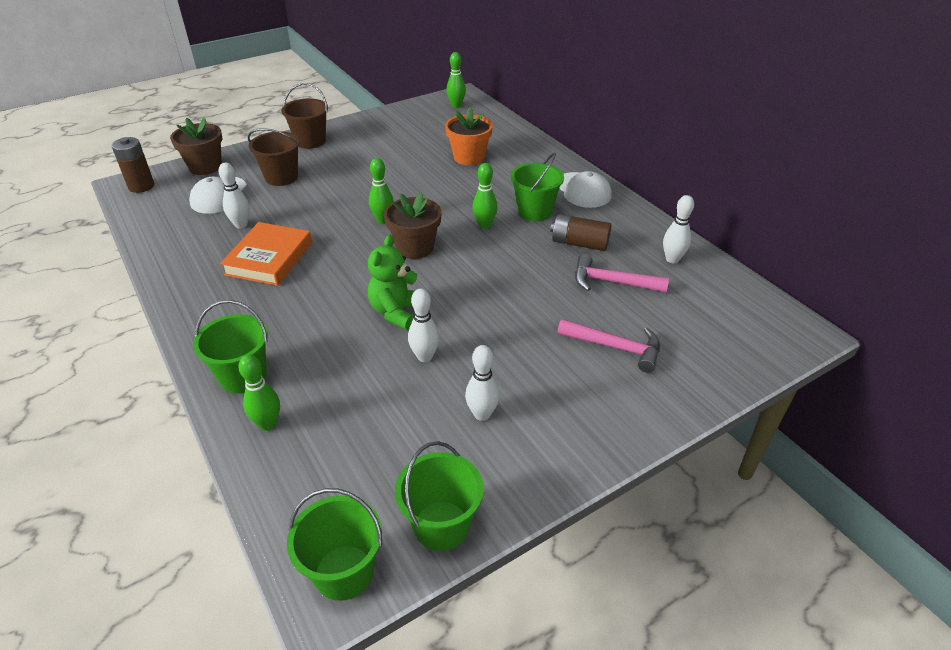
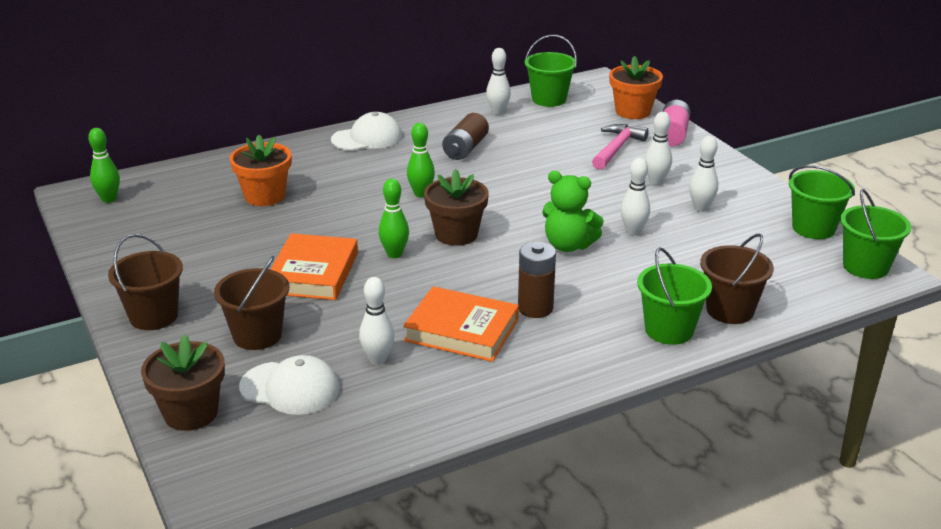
camera: 85 degrees left, 10 degrees down
(141, 186) = (229, 476): brown battery -> brown battery (535, 308)
(268, 424) = (730, 310): green bowling pin -> brown bucket
(357, 188) = (313, 273): none -> orange book
(534, 211) = (401, 165): green bucket -> green bucket (549, 99)
(539, 378) = (656, 182): none -> white bowling pin
(612, 282) = (528, 140): pink hammer -> none
(672, 398) = (672, 134): none -> pink battery
(725, 363) = (633, 111): none -> orange flower pot

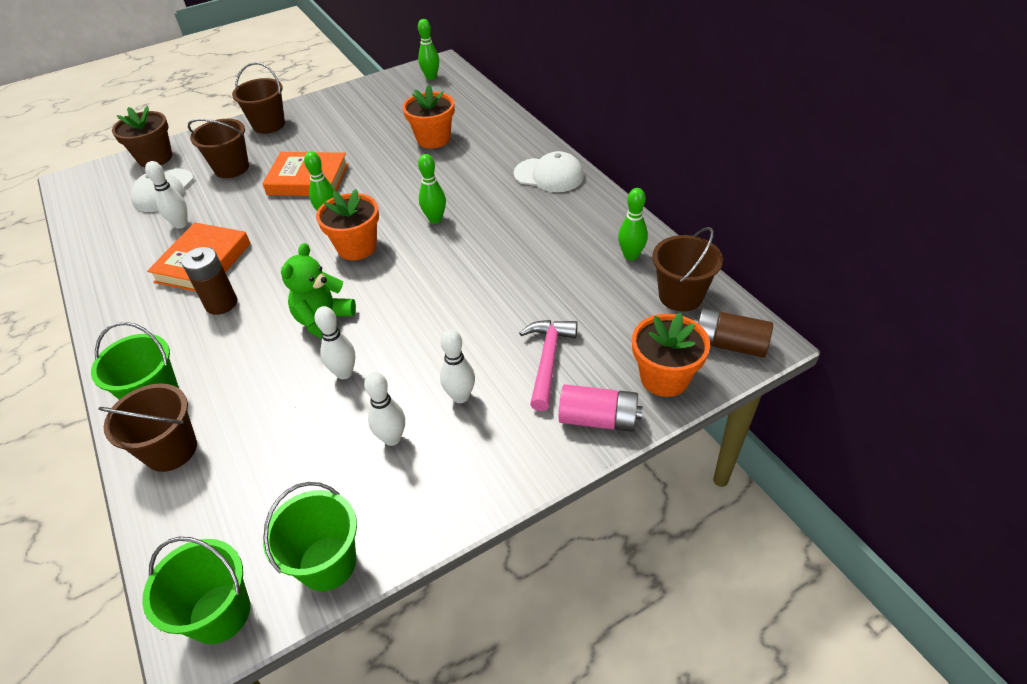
camera: 90 degrees right, 15 degrees up
(367, 138) = (549, 175): white cap -> white cap turned 45 degrees counterclockwise
(456, 234) = (357, 247): brown flower pot -> orange flower pot
(465, 149) = (533, 239): brown battery -> brown battery (729, 344)
(498, 112) = (631, 256): white bowling pin -> green bowling pin
(549, 99) = (680, 296): green bucket -> brown bucket
(617, 148) = (548, 360): pink hammer -> pink hammer turned 105 degrees counterclockwise

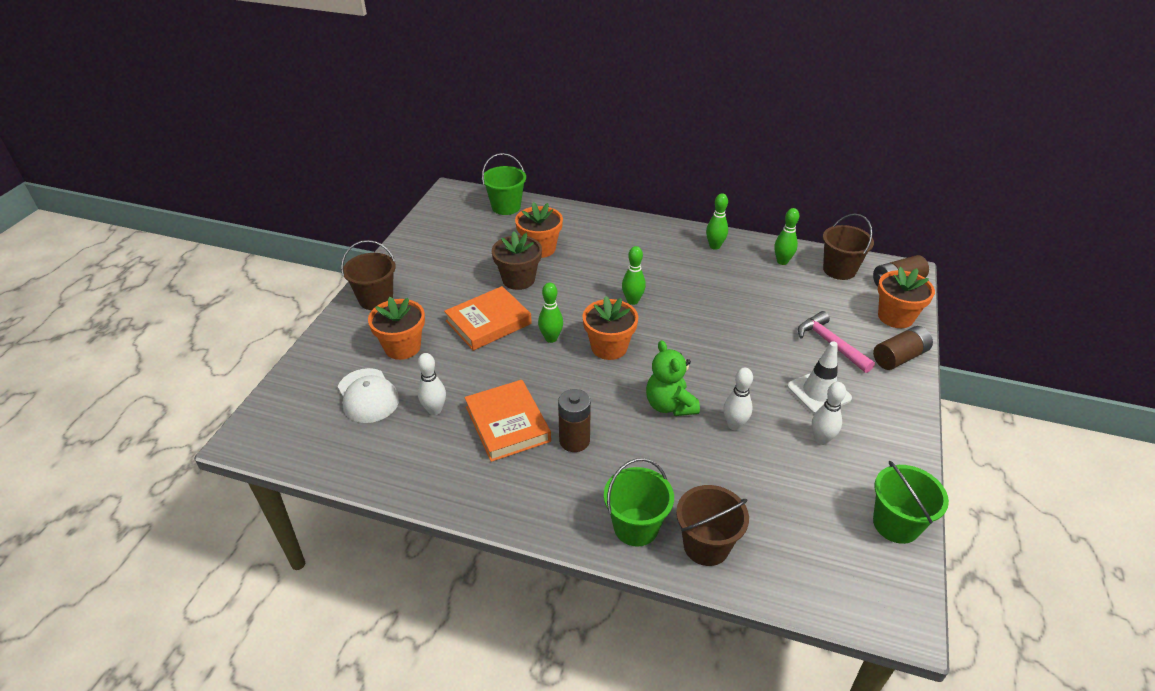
camera: 45 degrees left, 5 degrees down
(155, 158) = (306, 376): brown flower pot -> brown flower pot (518, 279)
(220, 613) = (888, 595): green bucket -> green bucket (506, 207)
(231, 168) = (402, 347): brown bucket -> orange flower pot
(431, 77) = (461, 205): green bowling pin -> green bowling pin (714, 246)
(460, 396) = (819, 392): white bowling pin -> white traffic cone
(549, 175) = (660, 237): white cap -> none
(598, 419) = (899, 357): pink battery -> brown battery

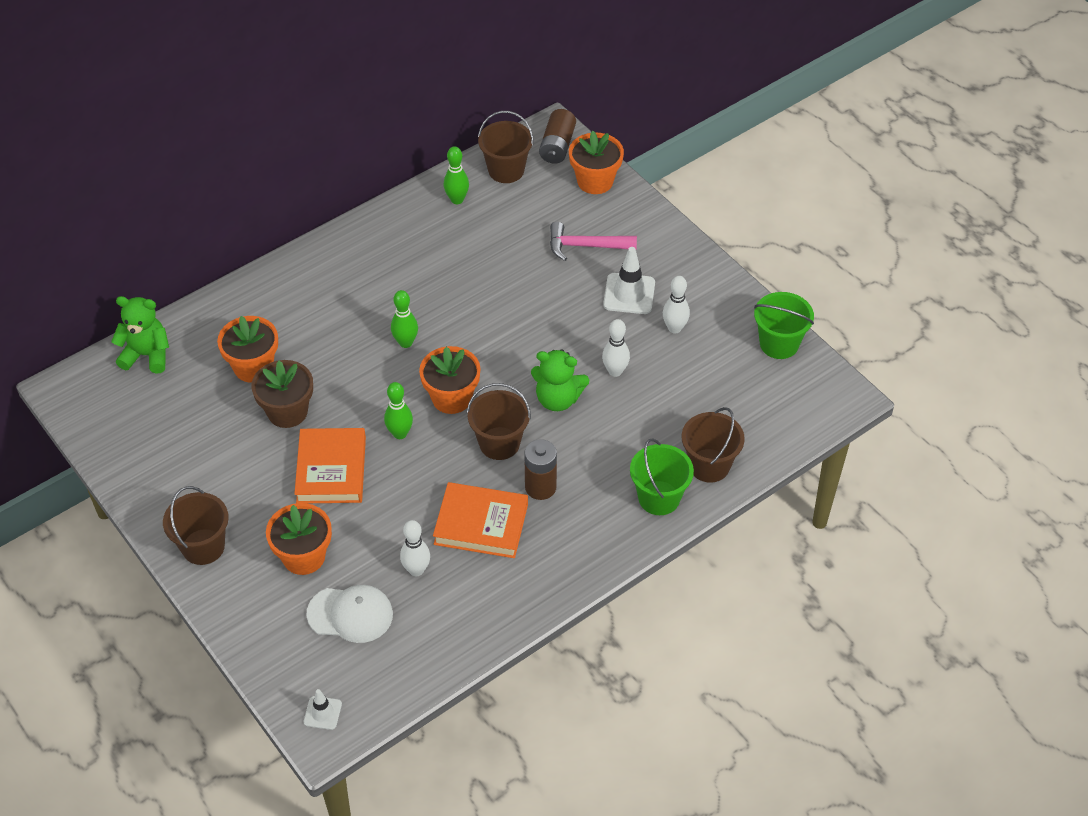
camera: 55 degrees left, 10 degrees up
(267, 427) = (322, 713): none -> white traffic cone
(506, 207) = (147, 355): green bucket -> green teddy bear
(593, 394) = (499, 443): none -> brown bucket
(714, 246) = (387, 231): green bowling pin -> none
(899, 357) = (638, 215): brown battery -> none

